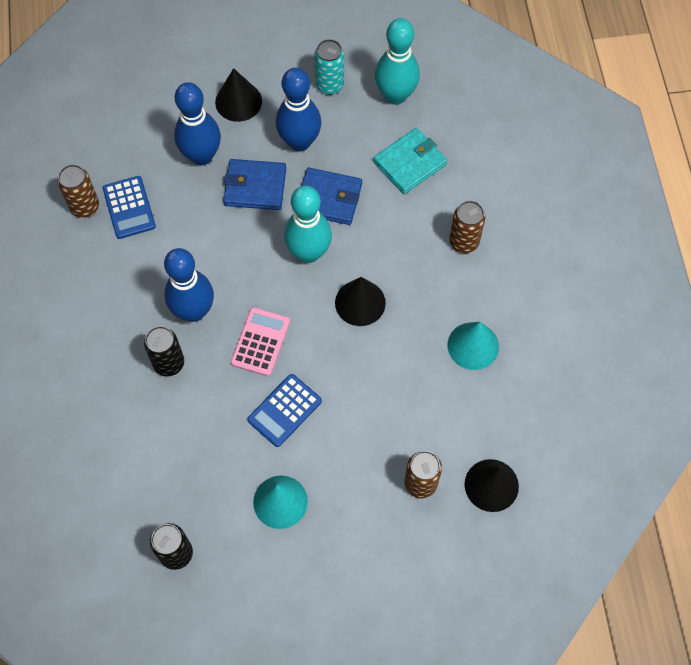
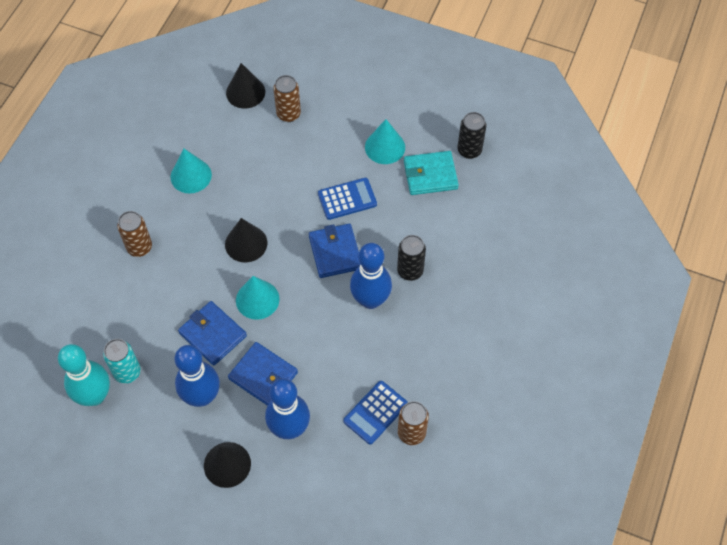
camera: 150 degrees left, 5 degrees down
(129, 208) = (375, 412): blue calculator -> blue calculator turned 150 degrees counterclockwise
(260, 342) = (335, 252): pink calculator -> blue wallet
(309, 252) = (257, 299): turquoise bowling pin -> turquoise cone
(329, 85) = (140, 437): turquoise can -> turquoise can (127, 372)
(410, 163) = (129, 330): turquoise wallet -> turquoise wallet (430, 175)

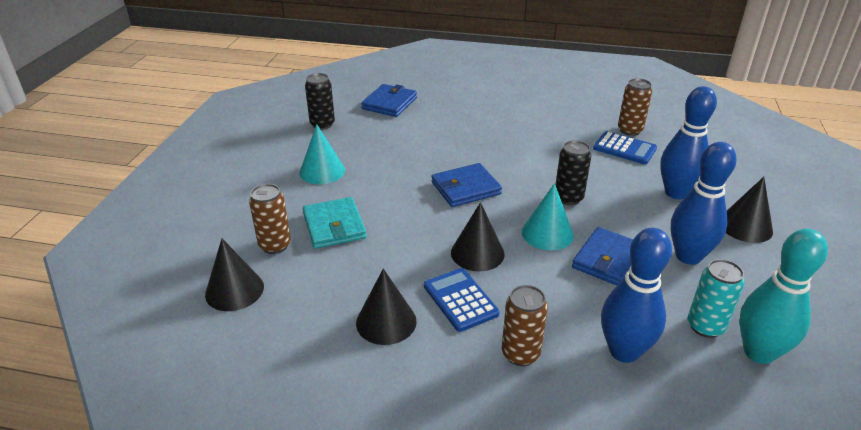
camera: 100 degrees left, 25 degrees down
(191, 176) = (386, 321): turquoise cone -> black cone
(263, 375) = (634, 216): blue wallet -> blue wallet (389, 103)
(347, 199) = (395, 188): blue calculator -> blue calculator (460, 300)
(370, 300) = (512, 162): blue bowling pin -> blue bowling pin (624, 351)
(410, 271) = (470, 144): black can -> black can (568, 198)
(430, 175) = (355, 142): turquoise wallet -> turquoise wallet (334, 226)

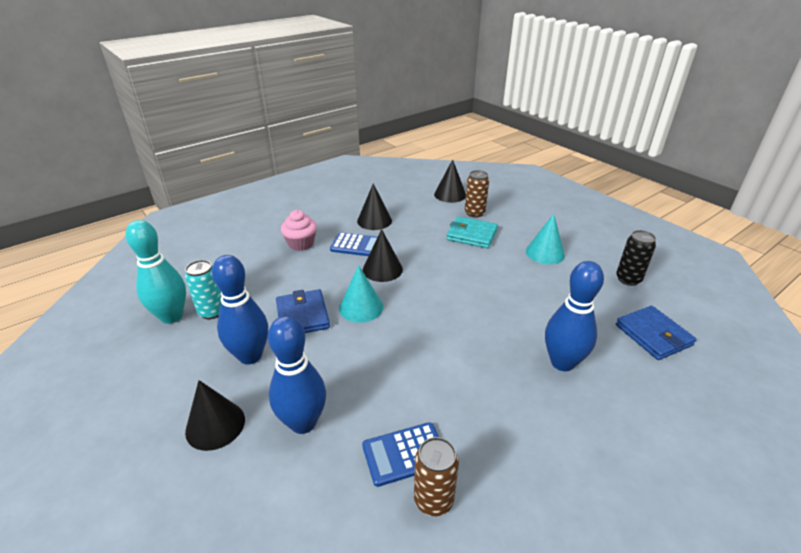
camera: 130 degrees right, 0 degrees up
(466, 188) = (455, 302): blue wallet -> none
(520, 354) = (301, 244): brown can -> pink cupcake
(568, 198) = (381, 345): black can -> none
(624, 351) = (251, 273): blue bowling pin -> blue bowling pin (562, 362)

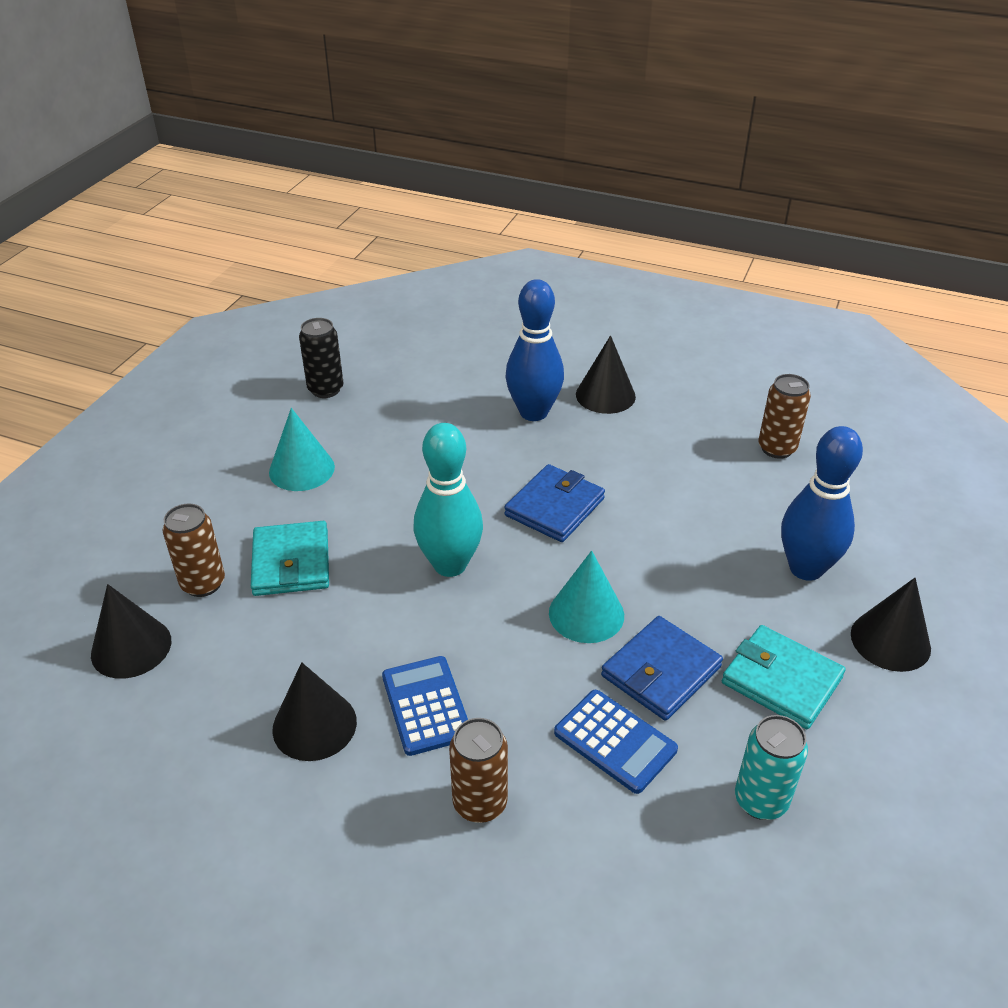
camera: 120 degrees left, 5 degrees up
(171, 316) = (823, 854): turquoise bowling pin -> turquoise bowling pin (450, 565)
(250, 356) = (781, 680): blue bowling pin -> turquoise wallet
(301, 244) = (480, 803): pink cupcake -> brown can
(382, 269) = (475, 633): black cone -> black cone (605, 395)
(404, 454) = (756, 481): blue calculator -> blue calculator (615, 741)
(653, 335) = (432, 362): blue wallet -> blue wallet (554, 507)

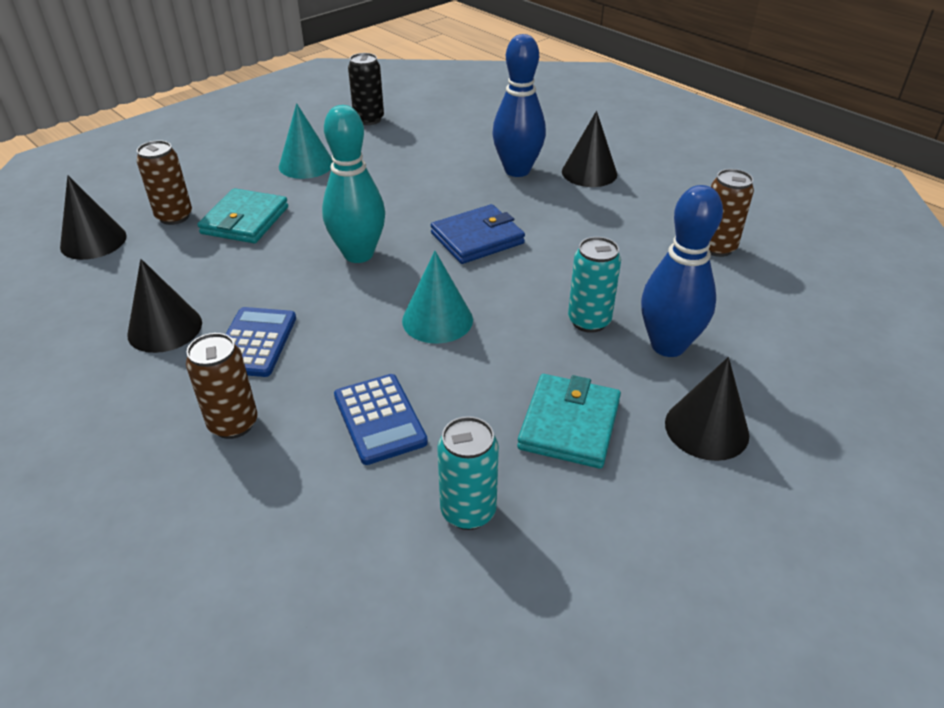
camera: 25 degrees right, 0 degrees up
(661, 671) = (464, 381): blue wallet -> none
(723, 566) = (589, 321): none -> turquoise can
(781, 680) = (569, 424): turquoise wallet -> turquoise wallet turned 45 degrees clockwise

